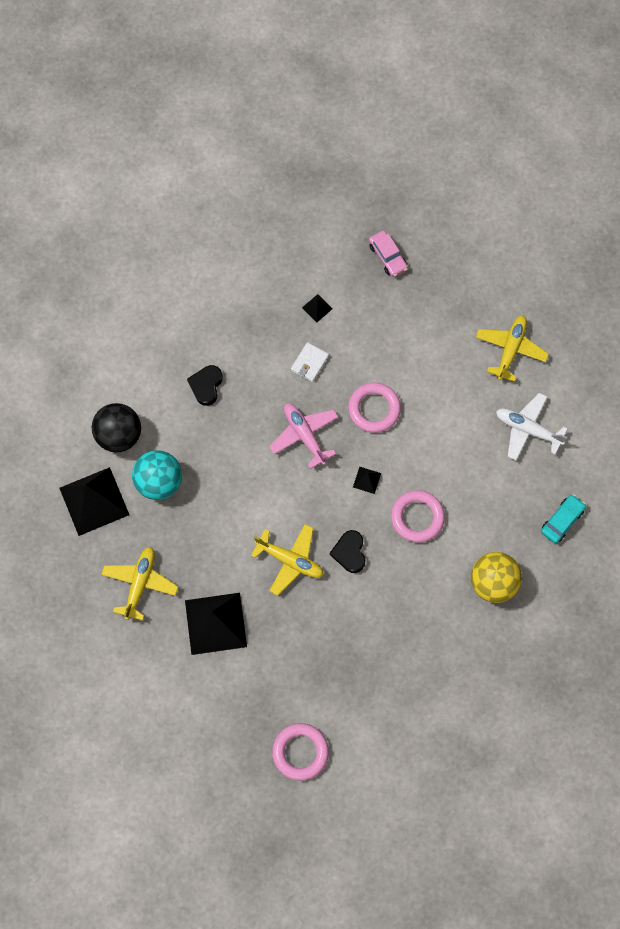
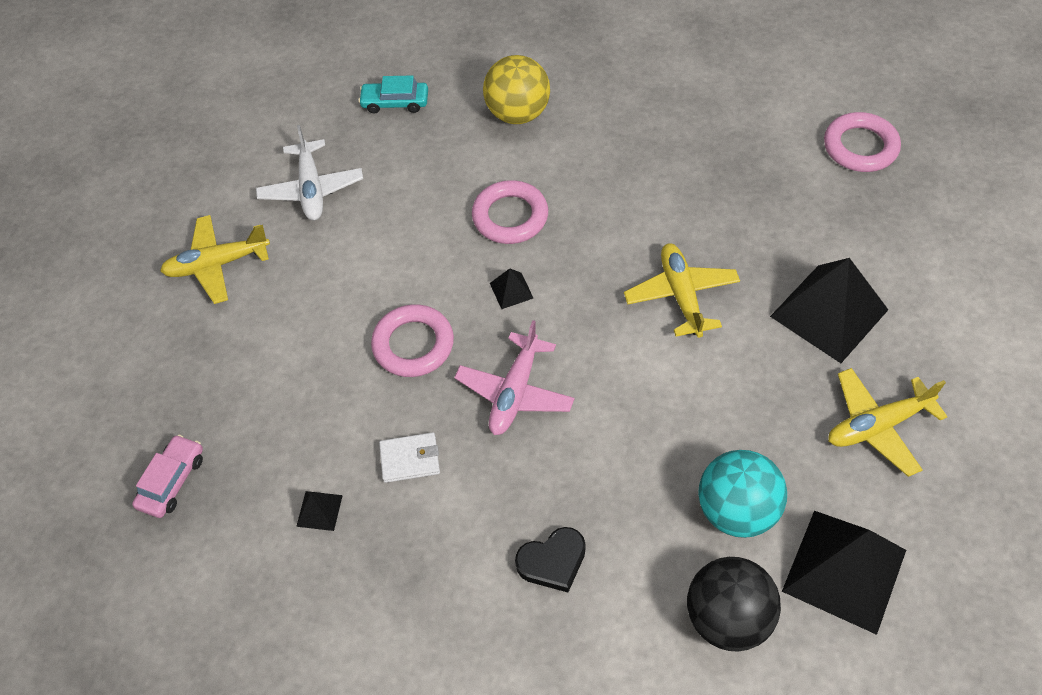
camera: 125 degrees left, 15 degrees down
(349, 552) = (613, 248): black heart -> none

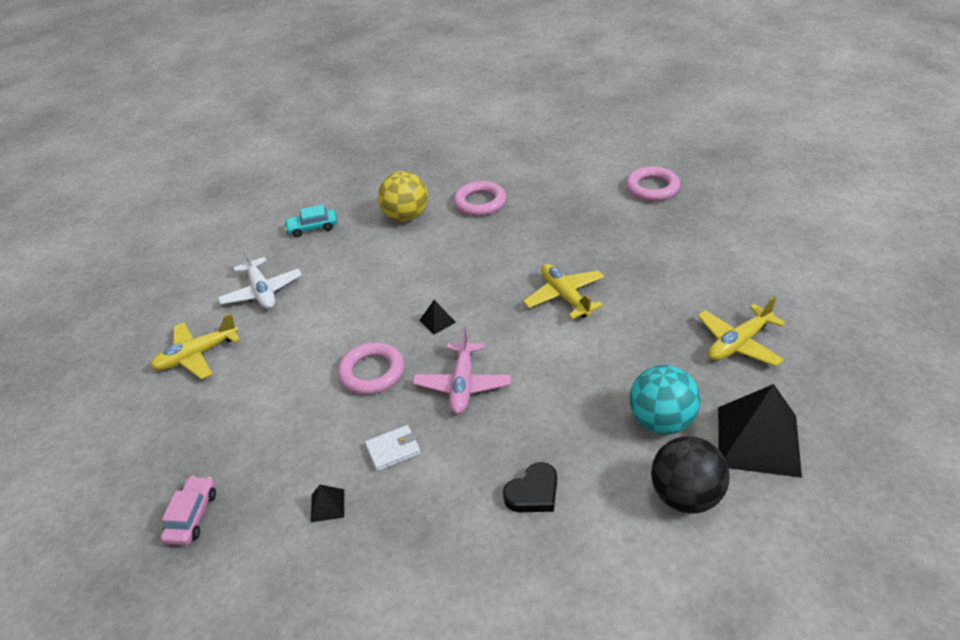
camera: 15 degrees left, 15 degrees down
(510, 216) = (421, 277): pink ring -> pink ring (480, 203)
(828, 313) = (673, 284): black pyramid -> none

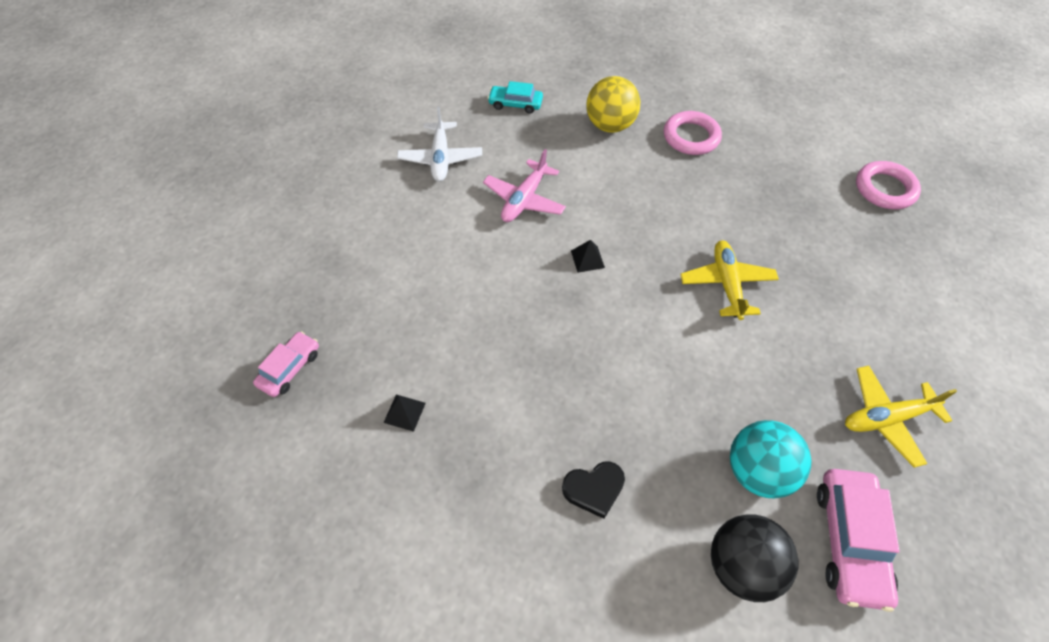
camera: 20 degrees right, 15 degrees up
(197, 355) = (358, 204): yellow plane -> none
(372, 372) = (502, 289): pink ring -> none
(393, 450) = (485, 382): white wallet -> none
(462, 385) = (580, 341): pink plane -> pink plane (524, 199)
(758, 440) = (849, 541): black pyramid -> pink car

